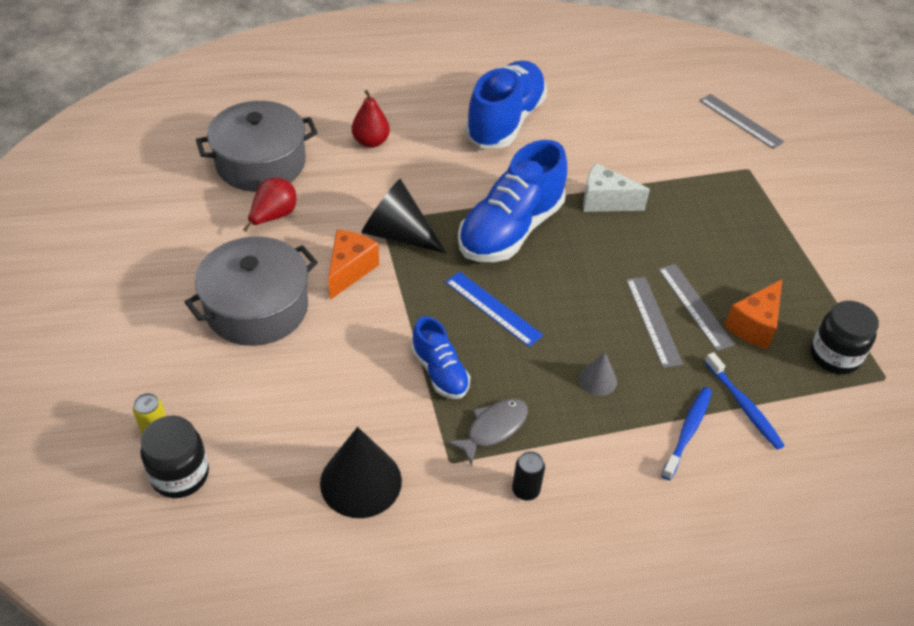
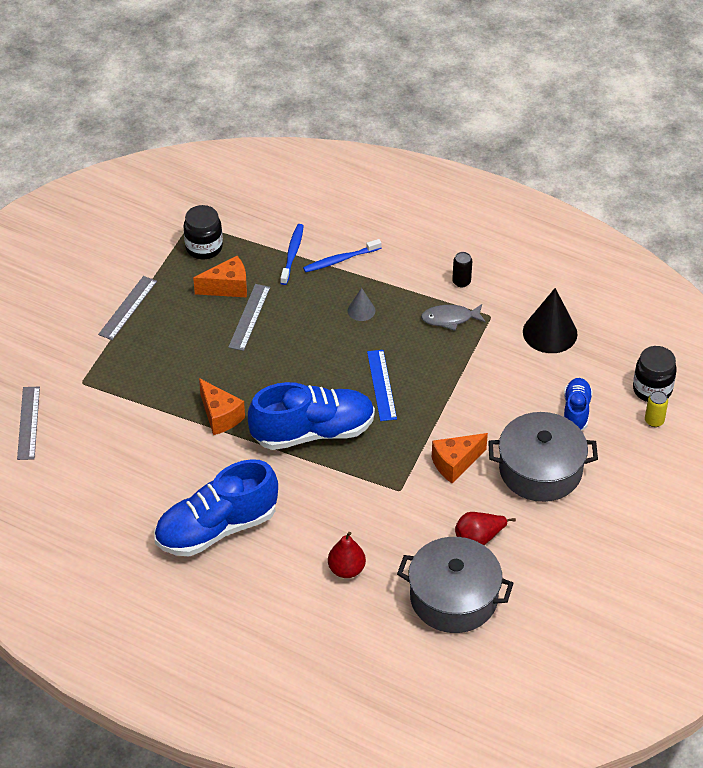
camera: 140 degrees left, 0 degrees up
(397, 234) = (397, 473): black cone -> none
(440, 372) = (453, 365): blue shoe -> blue shoe (576, 411)
(605, 201) = (220, 416): white cheese -> orange cheese
(653, 321) = (287, 323): grey ruler -> grey ruler (128, 307)

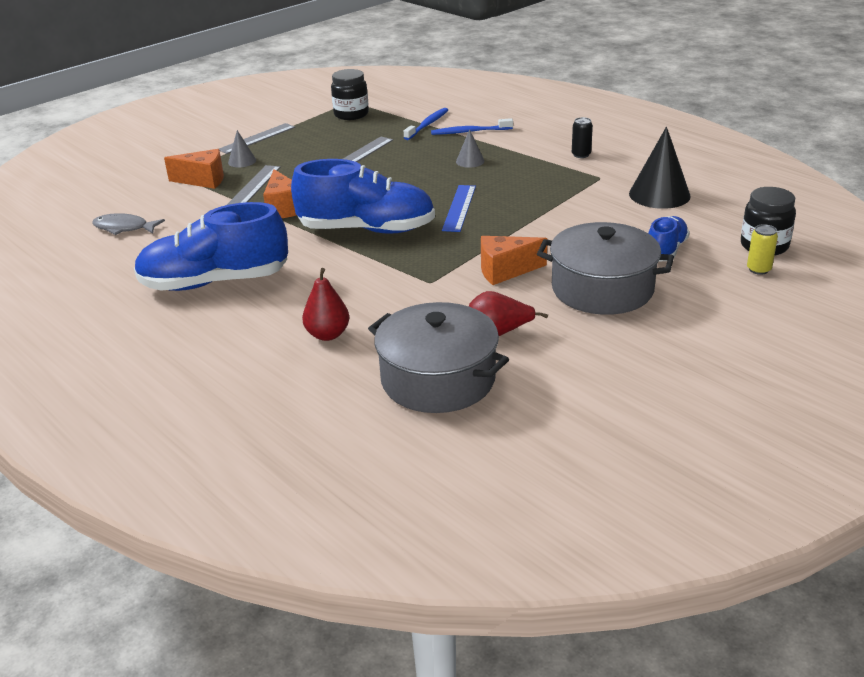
camera: 20 degrees right, 15 degrees down
(28, 423) = (107, 191): grey ruler -> grey ruler (254, 186)
(135, 350) = (242, 161): none -> grey cone
(227, 287) = (354, 136): orange cheese -> orange cheese (203, 180)
(450, 319) = (556, 175): grey fish -> grey fish (124, 228)

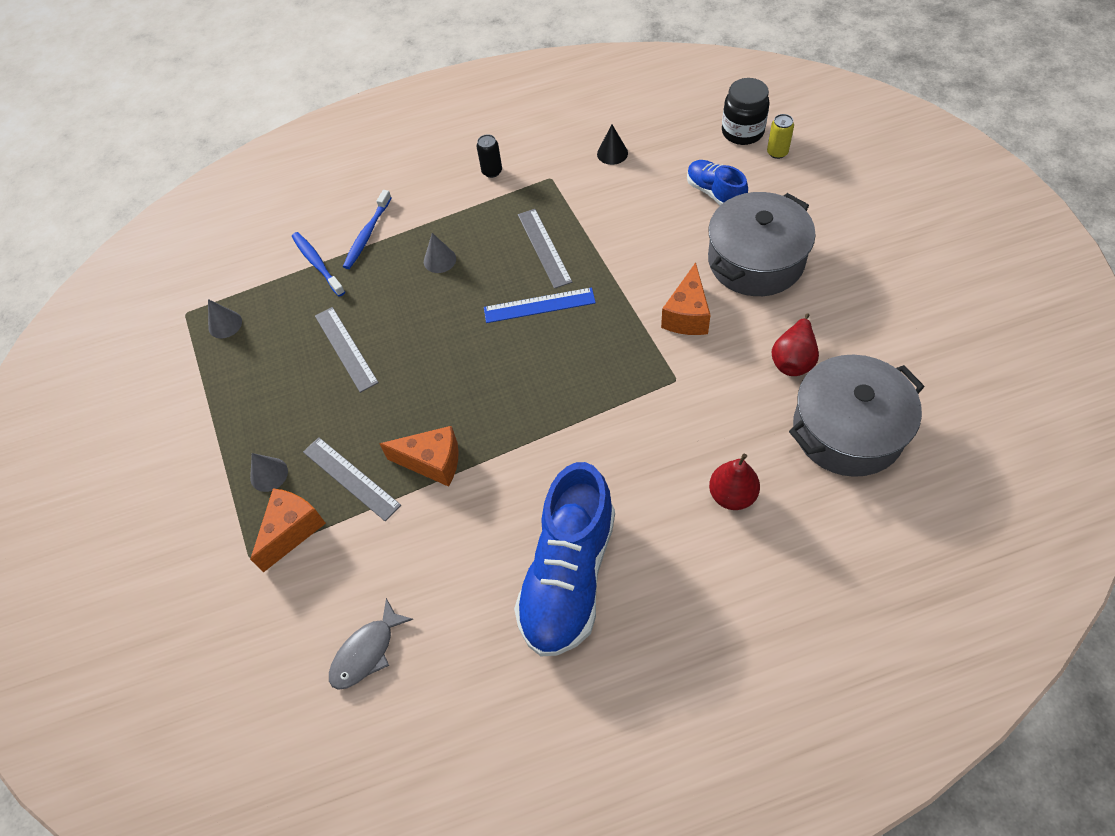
camera: 60 degrees left, 25 degrees up
(257, 138) = (212, 441): grey ruler -> grey ruler (544, 248)
(351, 114) = (225, 324): black jar -> grey cone
(367, 229) = (535, 398): blue shoe -> none
(459, 208) = (539, 305): blue ruler -> blue ruler turned 45 degrees counterclockwise
(659, 194) = (612, 153): black cone -> black cone, size x0.52

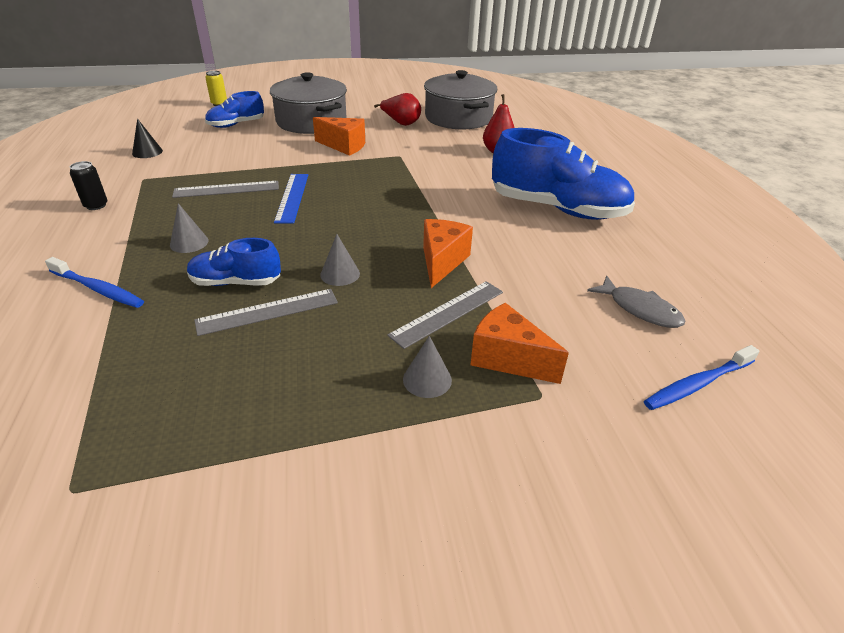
camera: 90 degrees left, 20 degrees down
(225, 324) = (139, 432): grey cone -> grey cone (340, 274)
(317, 263) = (106, 332): blue toothbrush -> blue toothbrush (697, 384)
(383, 314) = (236, 282): none -> blue shoe
(742, 132) = (186, 110): black jar -> none

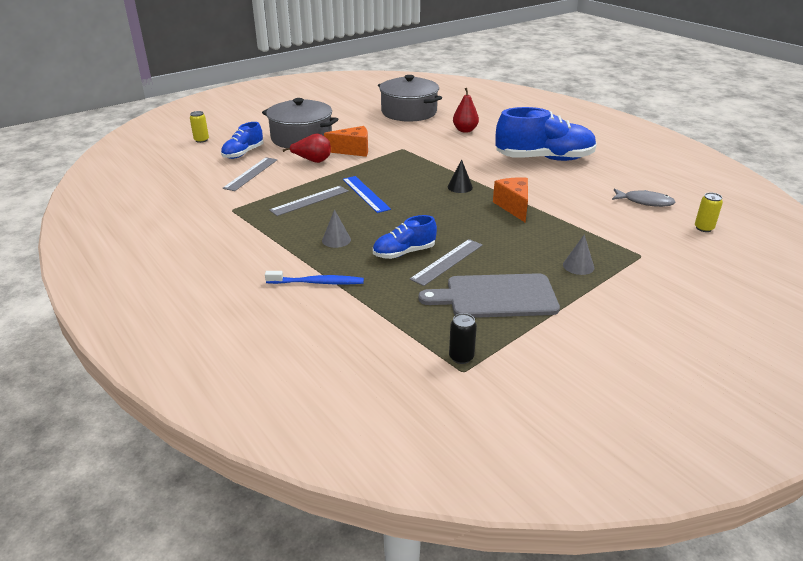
camera: 25 degrees left, 5 degrees down
(96, 205) = (225, 236): black can -> black can (461, 357)
(147, 152) = (201, 190): black cone -> black cone (460, 187)
(261, 386) = (496, 297): none -> grey cutting board
(340, 274) = (462, 230): grey cone -> none
(401, 123) = (372, 125): red pear -> red pear (313, 161)
(448, 313) = (550, 232): grey ruler -> grey ruler (251, 174)
(508, 358) = (606, 244): orange cheese -> none
(697, 384) = (703, 228): blue toothbrush -> yellow can

